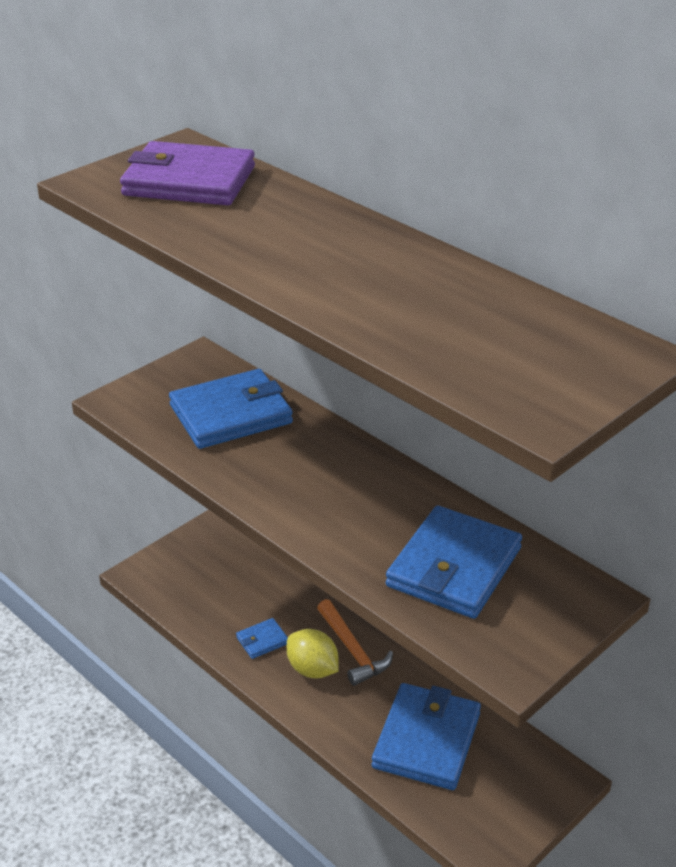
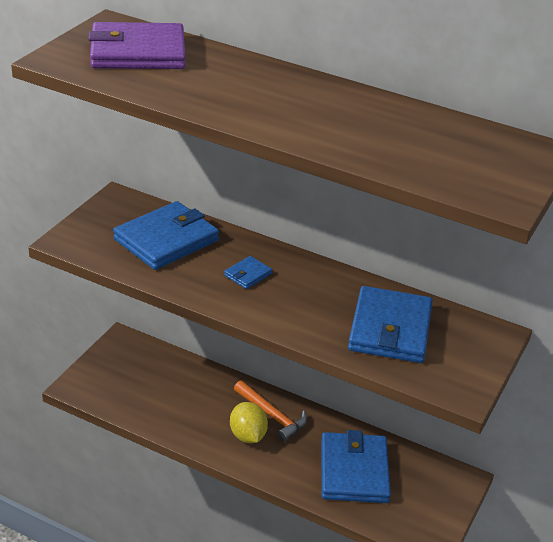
camera: 20 degrees left, 0 degrees up
(262, 640) = (199, 421): blue wallet -> blue wallet (248, 274)
(312, 669) = (247, 435): yellow lemon -> yellow lemon turned 45 degrees clockwise

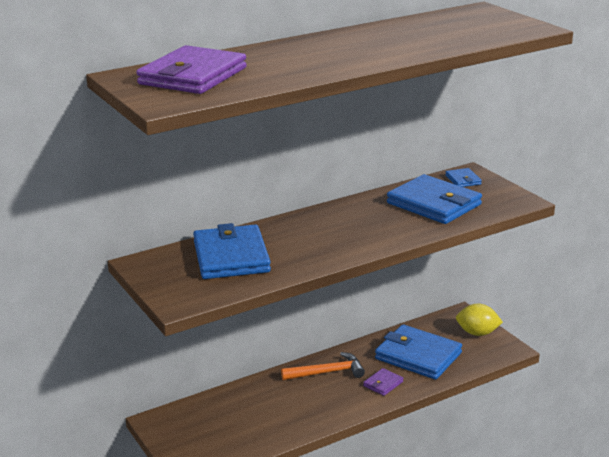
camera: 55 degrees left, 10 degrees down
(247, 435) = (339, 392): yellow lemon -> yellow lemon (477, 333)
(248, 274) = (316, 236): blue wallet -> blue wallet (463, 180)
(285, 462) = (383, 384): none -> purple wallet

